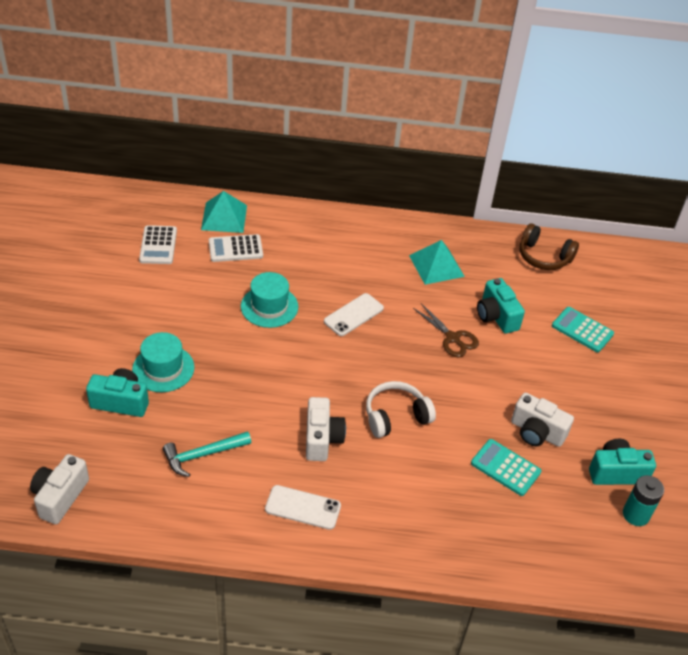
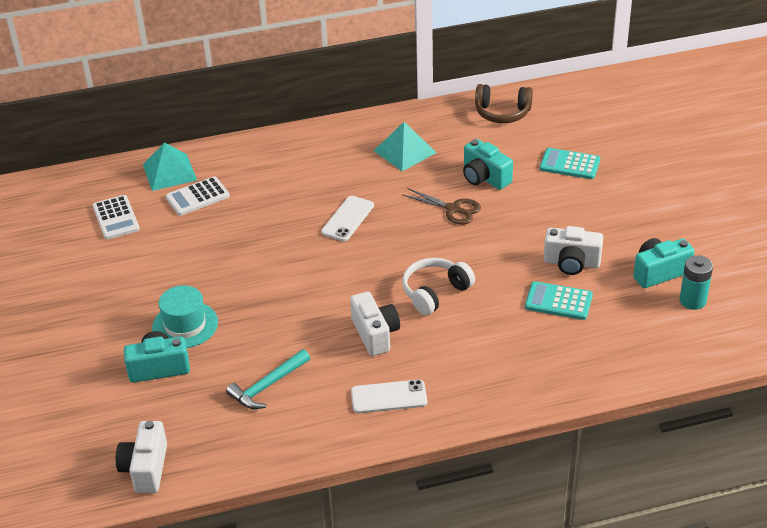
camera: 15 degrees left, 5 degrees down
(269, 306) = (260, 237): turquoise hat -> none

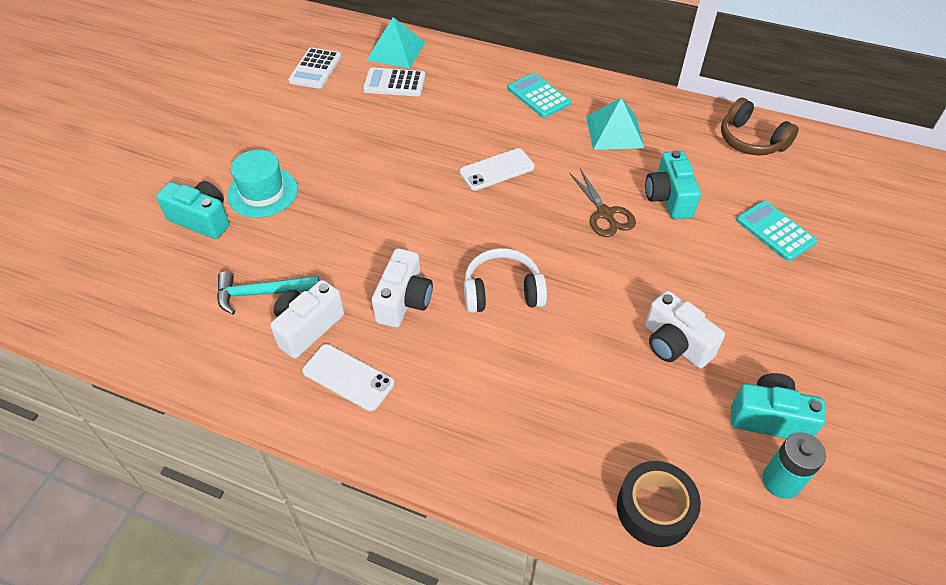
camera: 35 degrees right, 10 degrees up
(146, 468) = (90, 308): white camera -> white camera (307, 328)
(558, 301) = (619, 381): turquoise calculator -> turquoise calculator (538, 96)
(641, 354) = (654, 509): none -> black tape

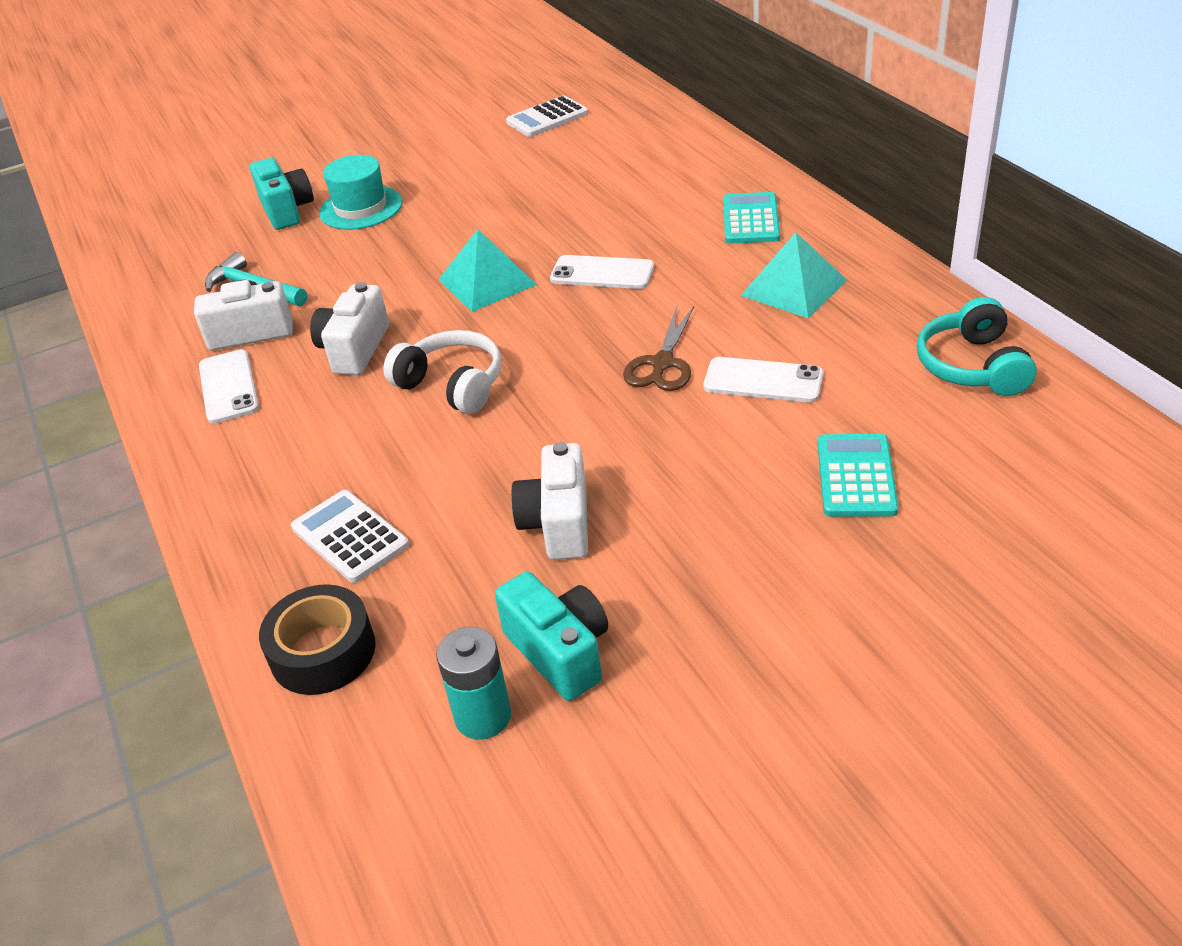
camera: 45 degrees right, 10 degrees down
(394, 83) = (607, 155): white calculator -> white calculator (350, 537)
(396, 51) = (651, 125): turquoise pyramid -> turquoise pyramid (487, 282)
(404, 301) = (354, 349): white camera -> white camera turned 135 degrees clockwise
(668, 198) = (763, 381): turquoise camera -> white phone
(751, 140) = (973, 366): brown headphones -> turquoise headphones

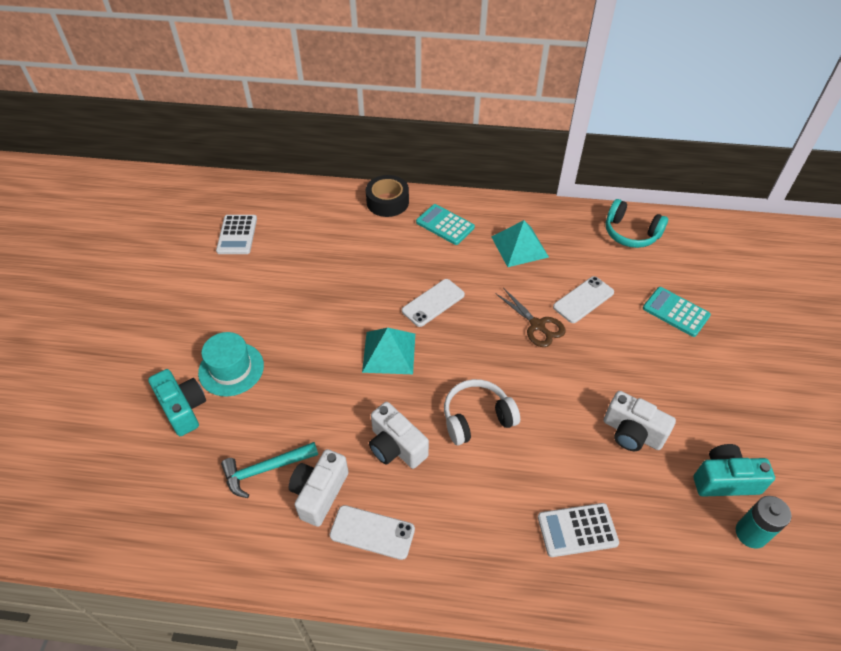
camera: 60 degrees left, 10 degrees up
(286, 210) = (183, 409): turquoise camera -> turquoise camera turned 45 degrees clockwise
(323, 652) = (664, 585): black tape -> black tape (387, 202)

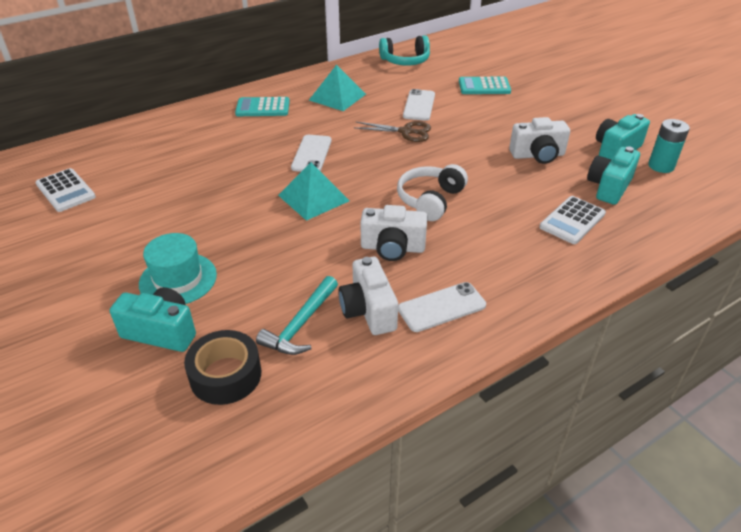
camera: 40 degrees left, 10 degrees down
(387, 202) = (194, 113): black tape -> black tape (225, 375)
(660, 519) = (609, 187): none -> turquoise camera

